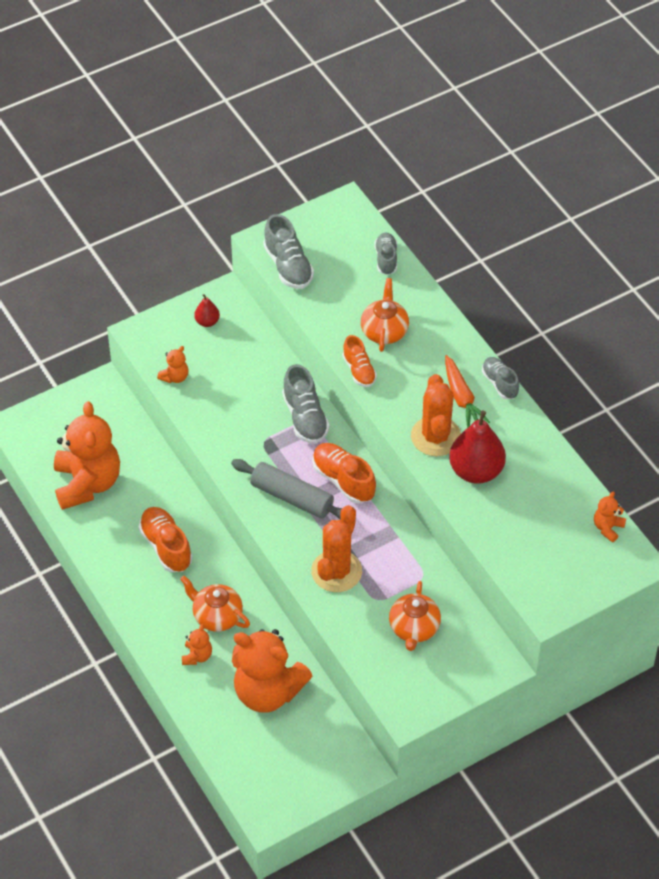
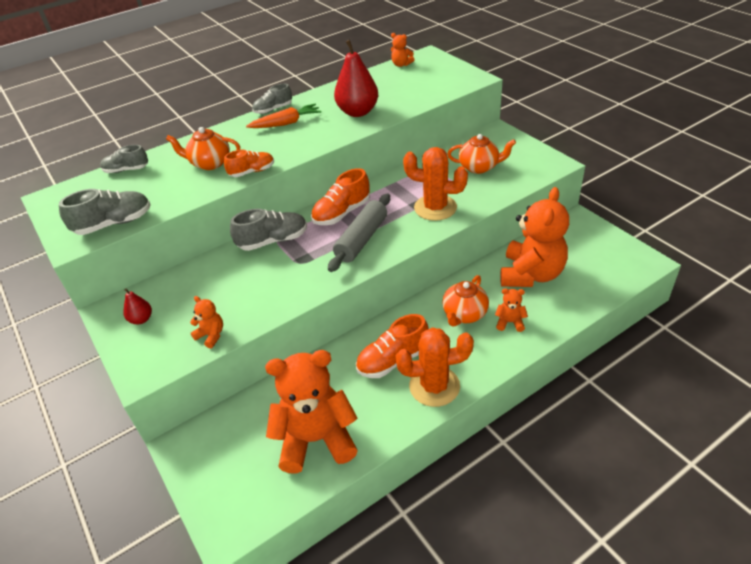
camera: 90 degrees left, 10 degrees down
(435, 436) = (325, 131): orange cactus -> orange cactus (434, 386)

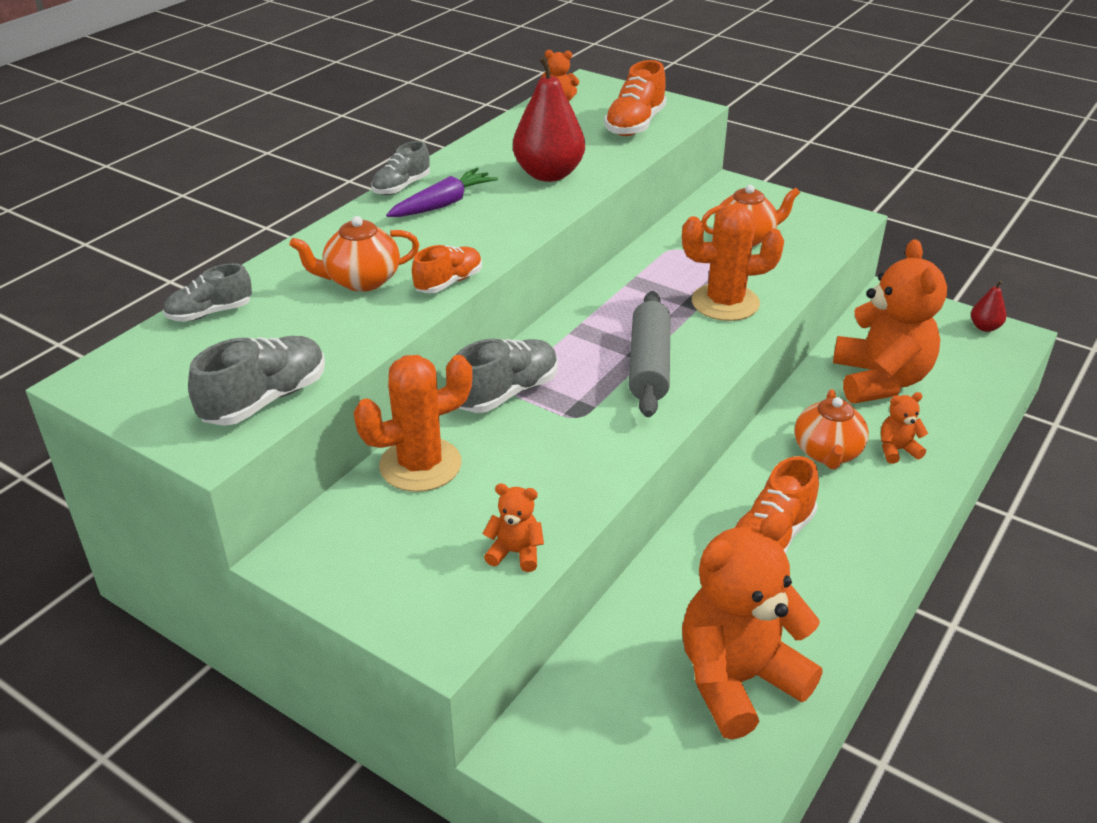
camera: 25 degrees left, 5 degrees down
(141, 319) = (369, 557): red pear -> red pear (984, 327)
(286, 123) = (443, 204): orange carrot -> purple carrot
(341, 213) = (587, 333): orange shoe -> orange shoe (635, 125)
(434, 386) = (856, 560): orange cactus -> orange cactus (420, 465)

